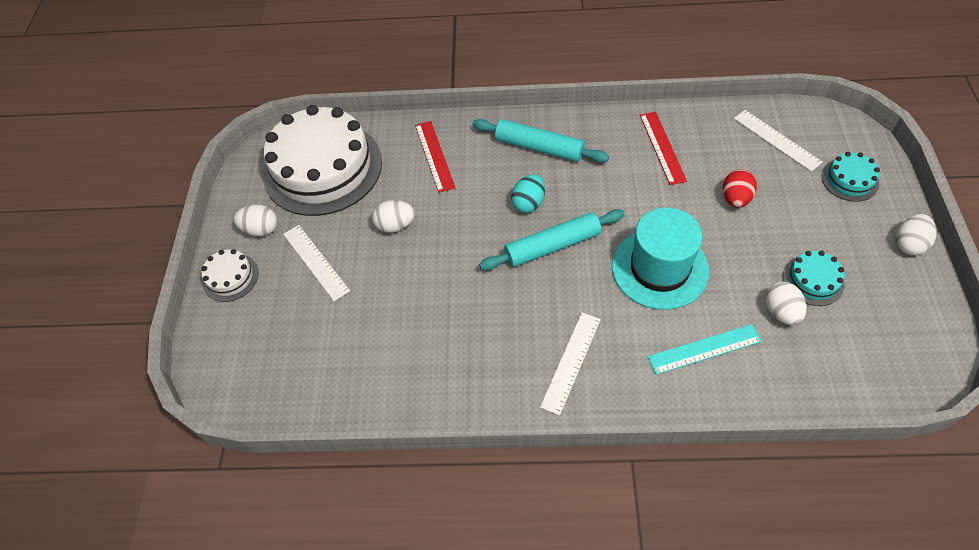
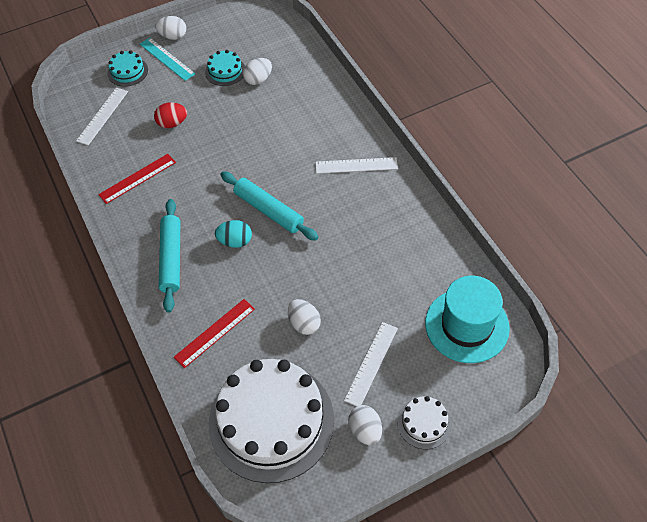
camera: 120 degrees left, 0 degrees up
(659, 268) = (256, 145): turquoise hat -> turquoise hat (467, 325)
(704, 349) = (306, 106): turquoise ruler -> turquoise ruler (167, 59)

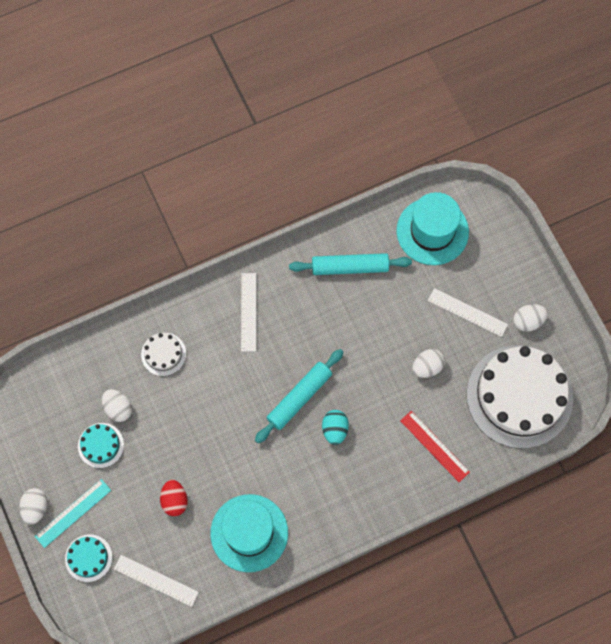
camera: 90 degrees left, 15 degrees up
(137, 178) = (249, 533): red ruler -> turquoise hat
(171, 258) = (352, 490): turquoise rolling pin -> turquoise rolling pin (350, 267)
(424, 423) = (521, 275): white cake -> white cake (163, 354)

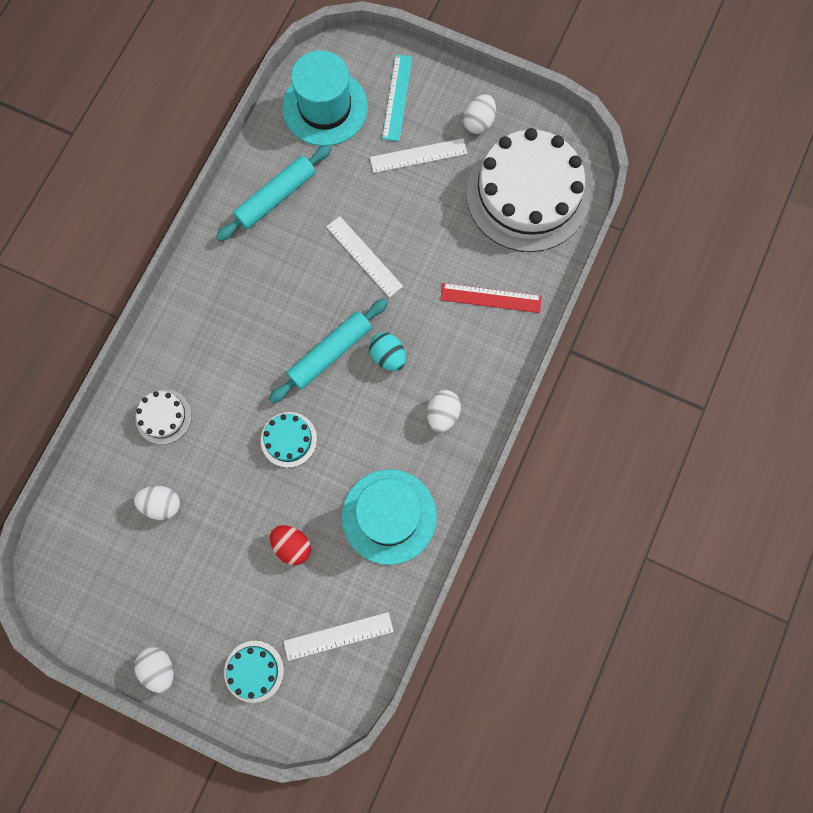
camera: 40 degrees left, 5 degrees up
(73, 513) = (202, 641): turquoise ruler -> turquoise ruler (397, 97)
(101, 445) = (174, 553): turquoise cake -> turquoise cake (288, 439)
(249, 312) = (214, 312): white ruler -> white ruler (364, 256)
(299, 398) = (330, 353): turquoise rolling pin -> turquoise rolling pin turned 45 degrees clockwise
(427, 367) = (424, 232): white egg -> white egg (442, 414)

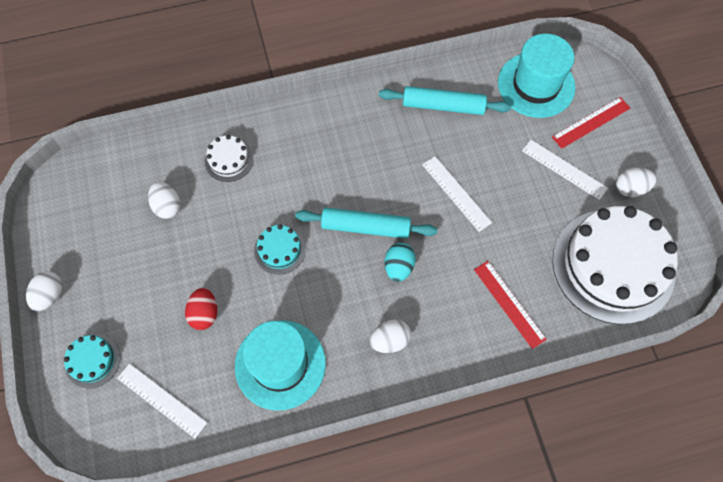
camera: 50 degrees right, 10 degrees down
(364, 256) = (456, 193): white ruler -> white ruler turned 45 degrees counterclockwise
(397, 97) = (591, 122): turquoise ruler -> red ruler

